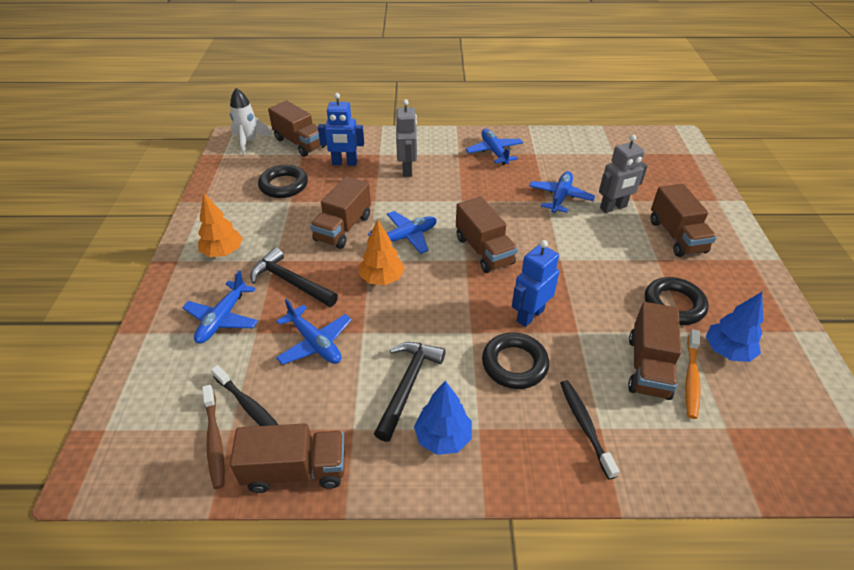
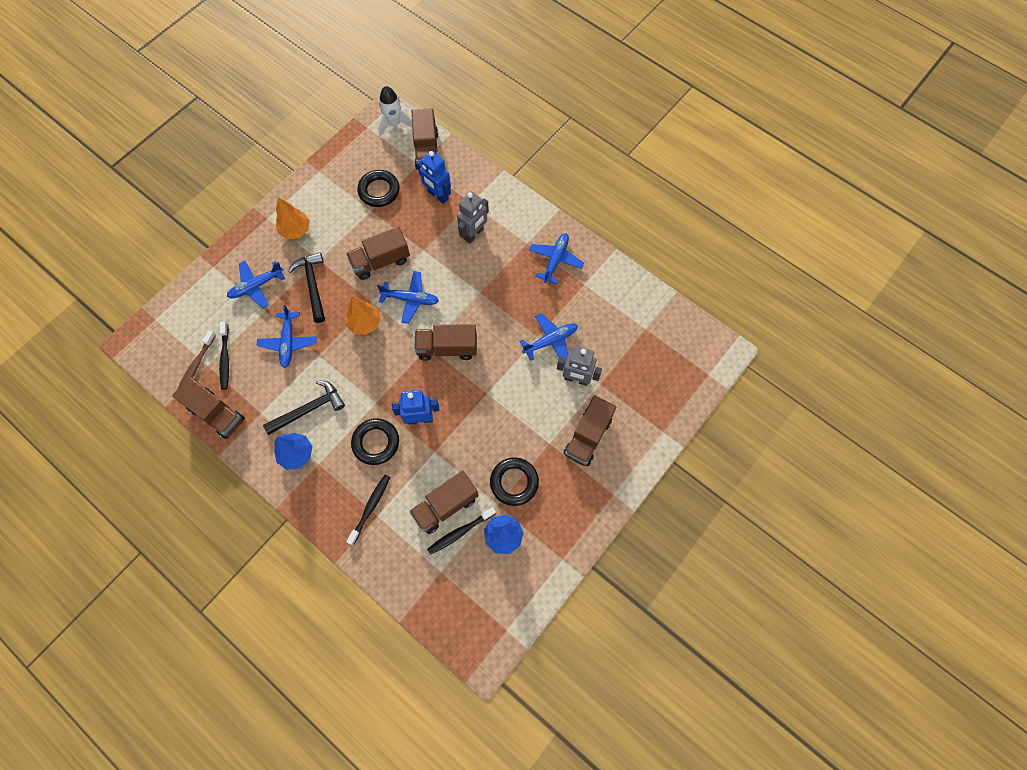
camera: 40 degrees right, 25 degrees up
(484, 250) = (447, 348): brown truck -> brown truck turned 75 degrees clockwise
(691, 378) = (460, 532): orange toothbrush -> black toothbrush

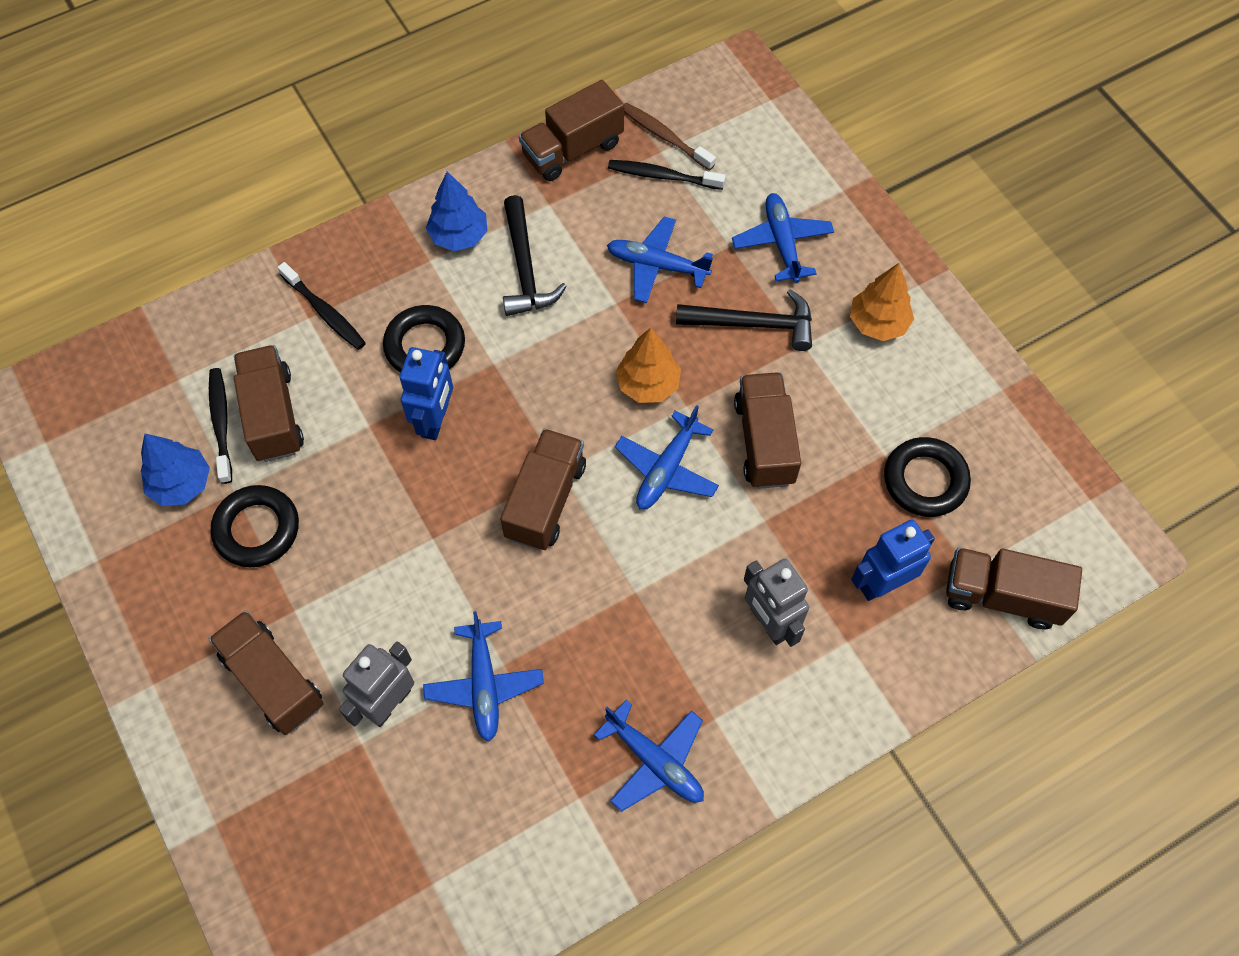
camera: 110 degrees right, 5 degrees down
(394, 124) = (1086, 553): white rocket -> none

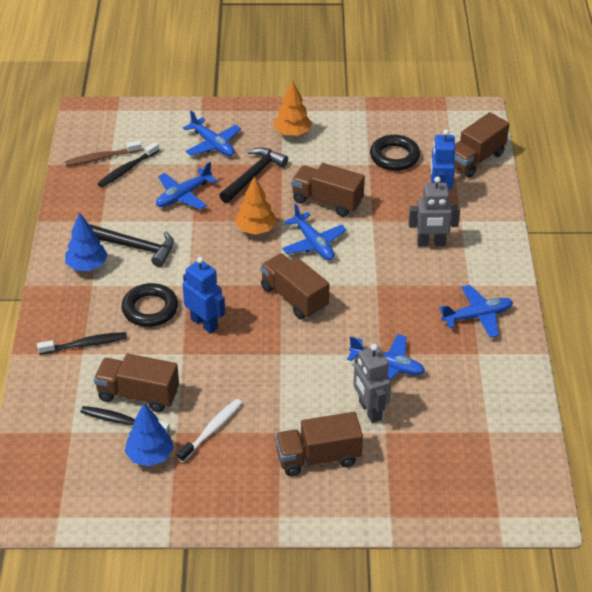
camera: 60 degrees left, 20 degrees down
(257, 529) = (212, 430): black ring -> white toothbrush
(572, 149) = (73, 196): brown truck -> none
(782, 242) = (213, 144): blue plane -> blue plane turned 150 degrees counterclockwise

